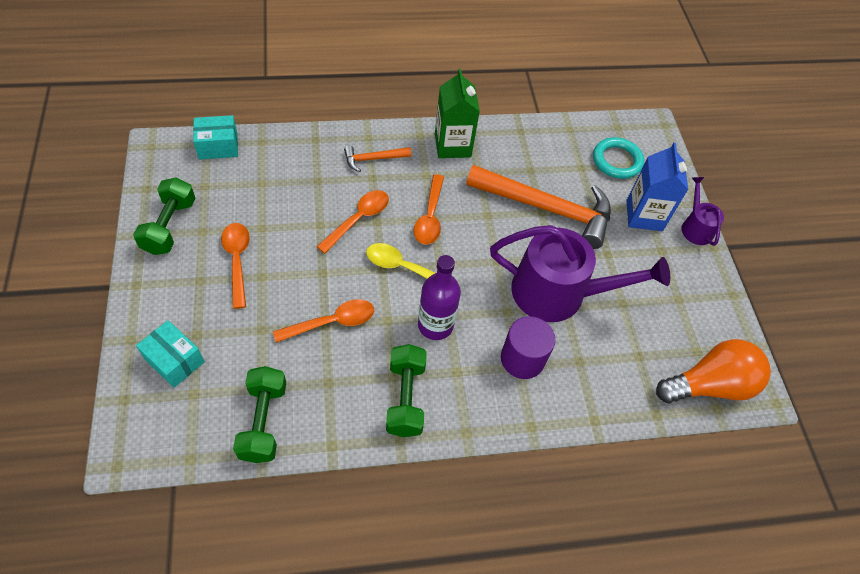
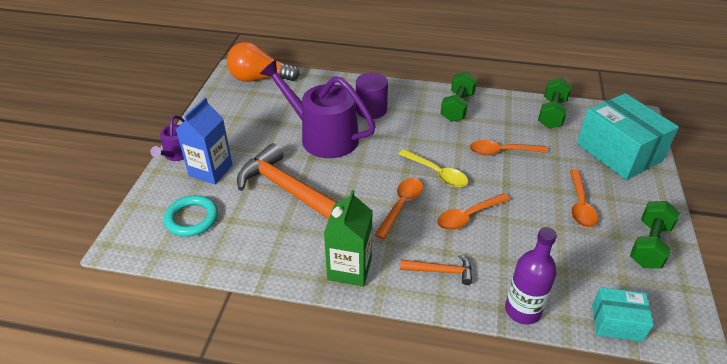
camera: 155 degrees left, 15 degrees down
(174, 360) = (618, 152): turquoise box -> turquoise box, size x1.91
(435, 325) = (424, 136): purple bottle -> purple bottle (522, 310)

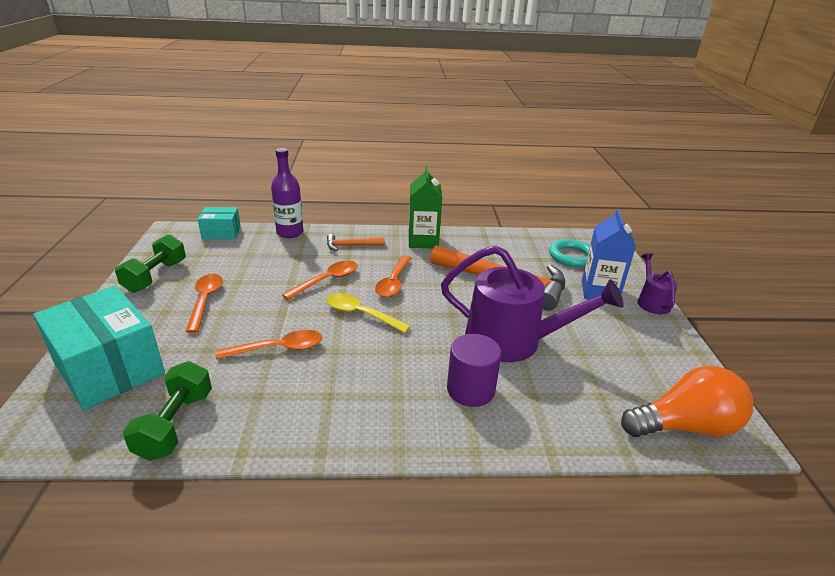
camera: 165 degrees right, 10 degrees down
(457, 107) = (337, 414): green dumbbell -> none

